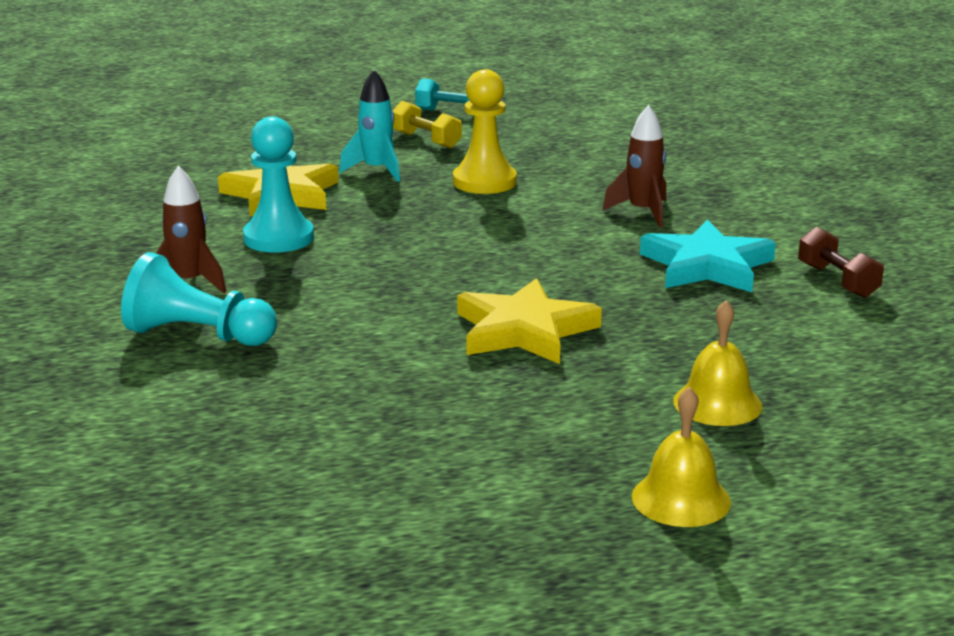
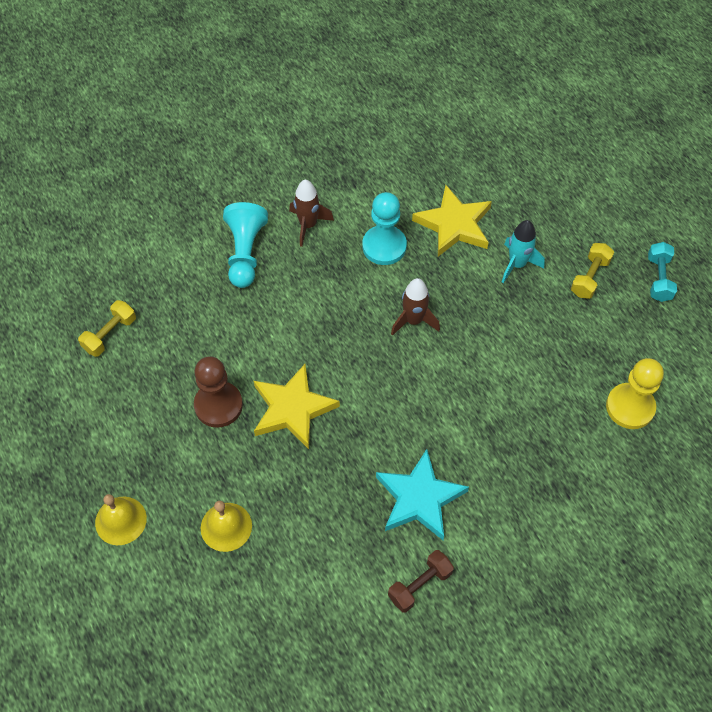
camera: 75 degrees right, 35 degrees up
(271, 476) = (110, 334): none -> yellow dumbbell
(484, 182) = (521, 334): yellow pawn -> yellow pawn (630, 407)
(487, 387) = (218, 405): none -> brown pawn
(642, 212) = (501, 444): brown rocket -> brown rocket (413, 321)

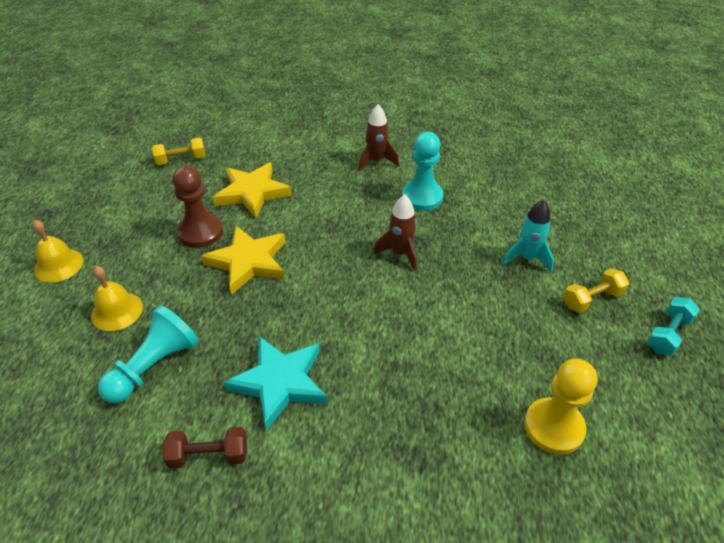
camera: 35 degrees right, 15 degrees down
(245, 253) = (316, 157): turquoise pawn -> turquoise pawn (154, 366)
(454, 224) = (493, 209): yellow star -> yellow star (252, 193)

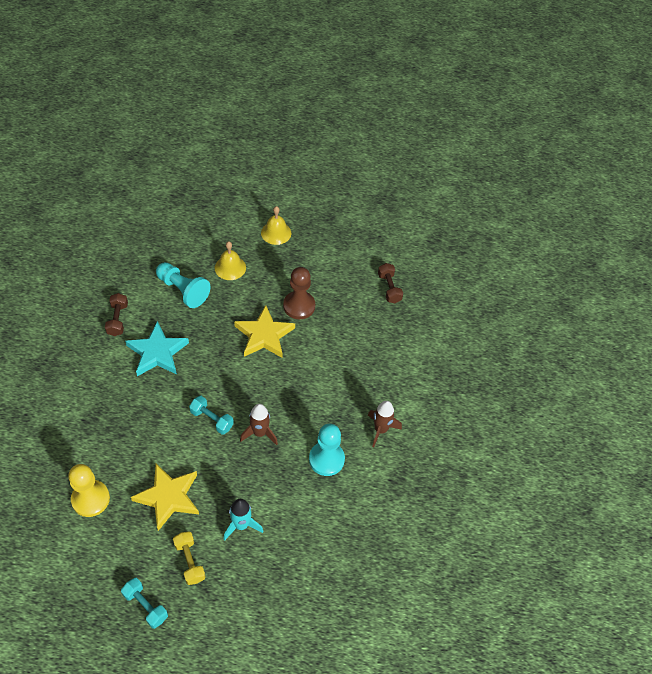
camera: 90 degrees right, 10 degrees up
(181, 160) = (389, 288): yellow dumbbell -> brown dumbbell
(252, 193) = (343, 337): yellow star -> yellow star (168, 497)
(389, 301) = (212, 419): none -> turquoise dumbbell

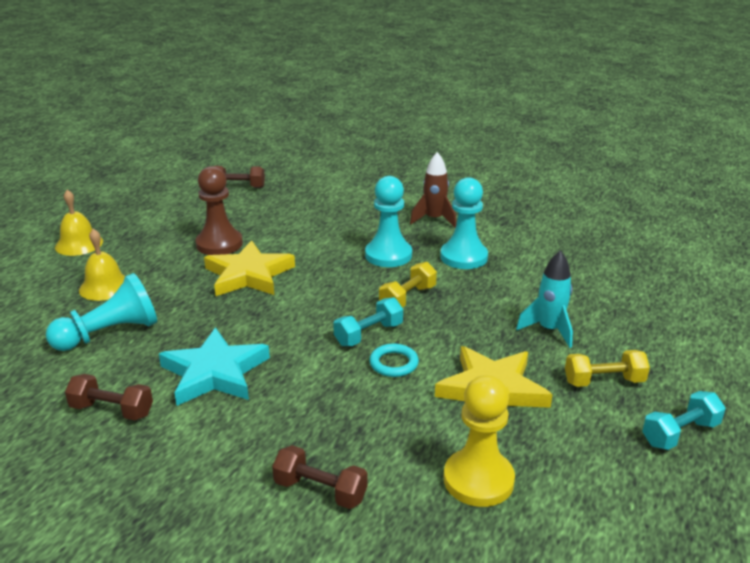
camera: 70 degrees left, 25 degrees down
(73, 428) = (320, 491): none -> brown dumbbell
(184, 439) = (394, 363): none -> turquoise ring
(259, 433) = (407, 298): brown rocket -> yellow dumbbell
(314, 410) = (388, 255): none -> turquoise pawn

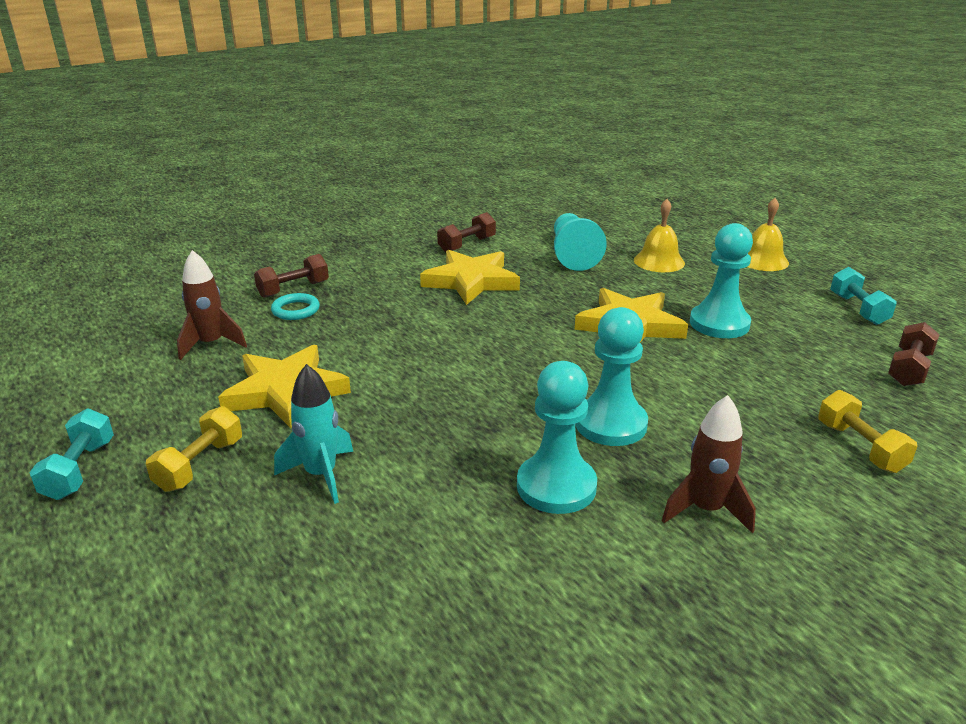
camera: 120 degrees right, 0 degrees up
(215, 372) = (471, 281): turquoise star -> yellow star
(219, 244) = (719, 324): brown pawn -> turquoise pawn
(368, 334) = (449, 358): turquoise dumbbell -> turquoise dumbbell (858, 309)
(394, 363) = (388, 356): turquoise ring -> turquoise ring (296, 310)
(407, 298) = (492, 402): yellow dumbbell -> yellow dumbbell (860, 447)
(478, 480) = (211, 344): yellow pawn -> brown rocket

